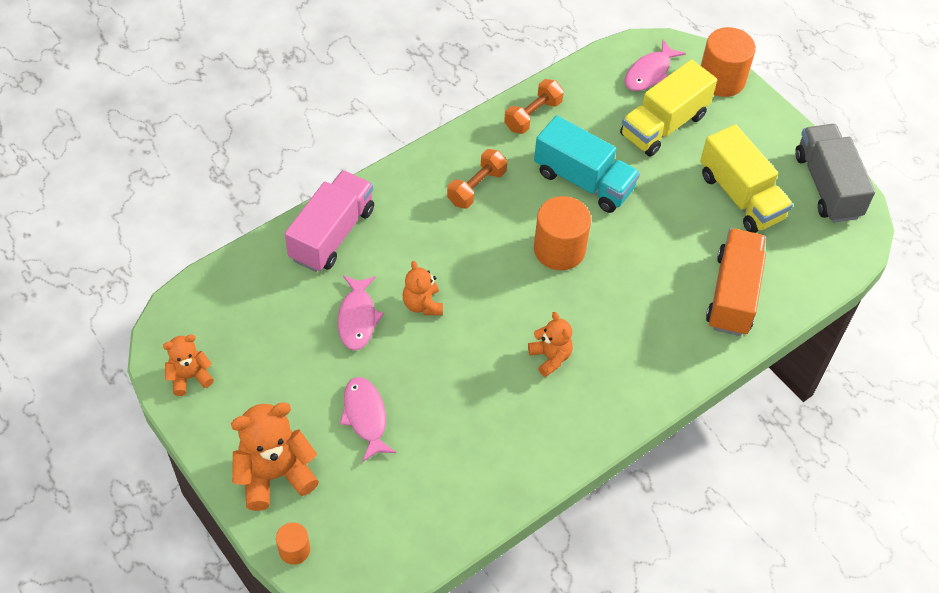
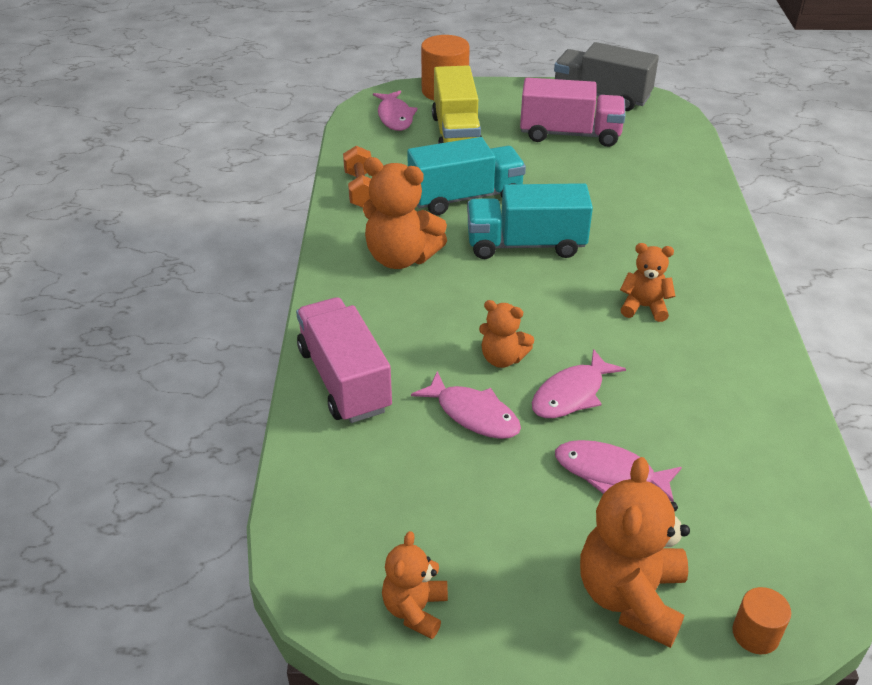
camera: 50 degrees left, 15 degrees down
(420, 360) = (571, 394): none -> pink fish
(476, 187) = (401, 258): orange dumbbell -> orange teddy bear
(559, 249) = (525, 245): orange cylinder -> turquoise truck
(733, 294) = (665, 181): orange truck -> none
(740, 196) = (570, 134): yellow truck -> pink truck

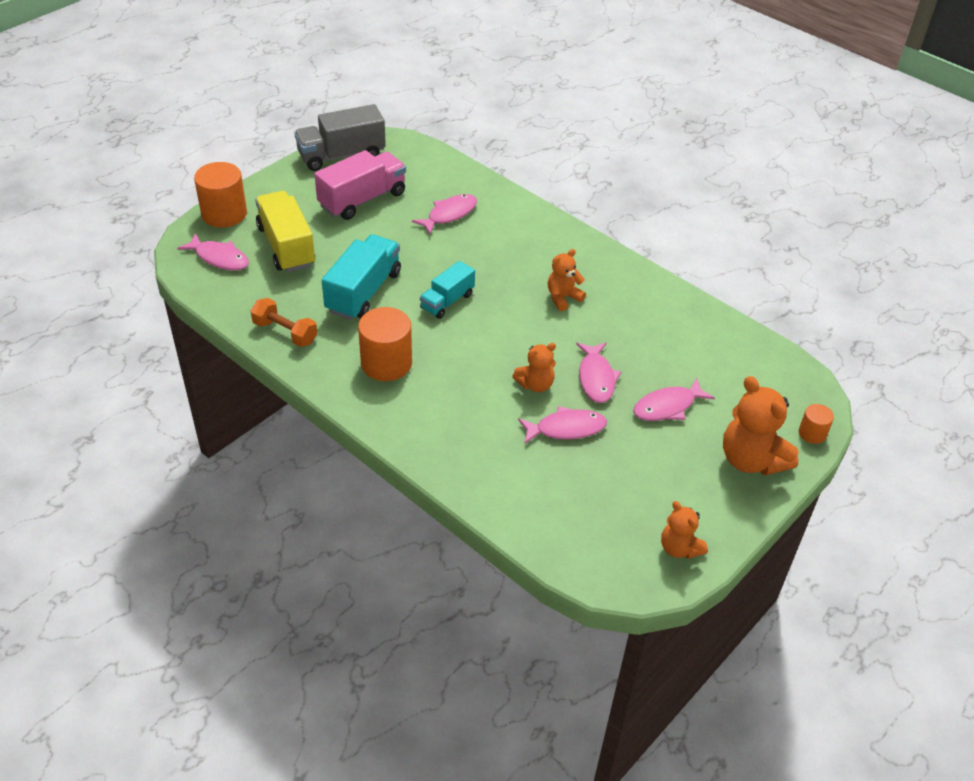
camera: 50 degrees left, 5 degrees up
(344, 379) = (471, 465): pink truck -> none
(401, 258) = (386, 363): orange teddy bear -> orange cylinder
(456, 134) = (286, 246): yellow truck -> yellow truck turned 150 degrees counterclockwise
(525, 245) = (447, 301): turquoise truck -> turquoise truck, size x0.61
(632, 183) = (449, 214): none -> pink fish

